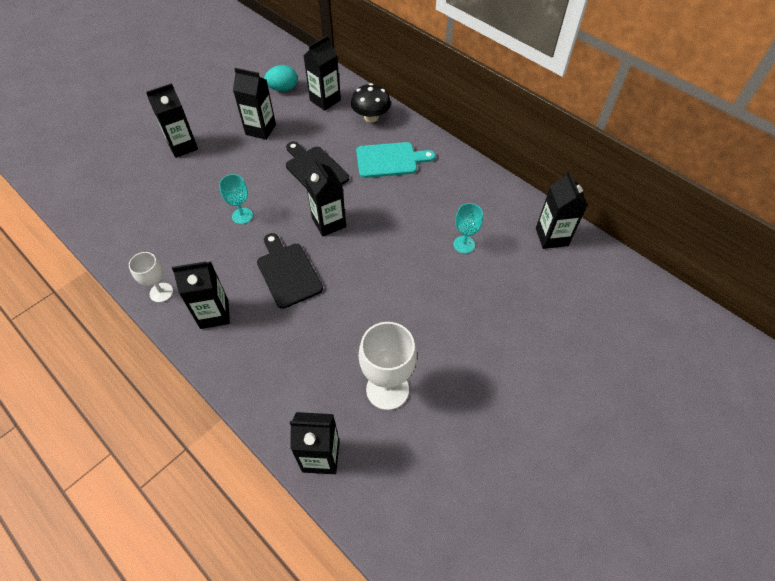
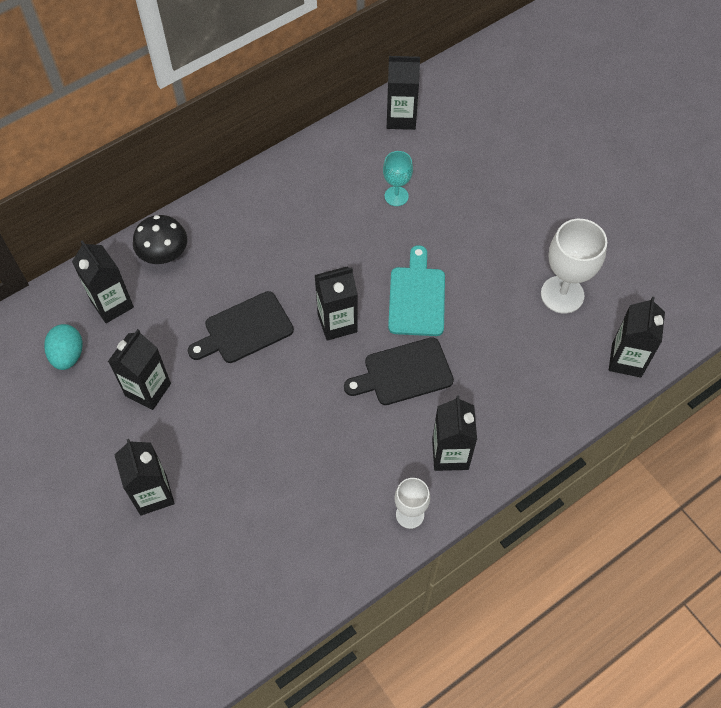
camera: 80 degrees left, 5 degrees up
(242, 216) = (305, 419): turquoise goblet -> none
(390, 160) = (249, 245): turquoise cutting board -> turquoise cutting board (417, 297)

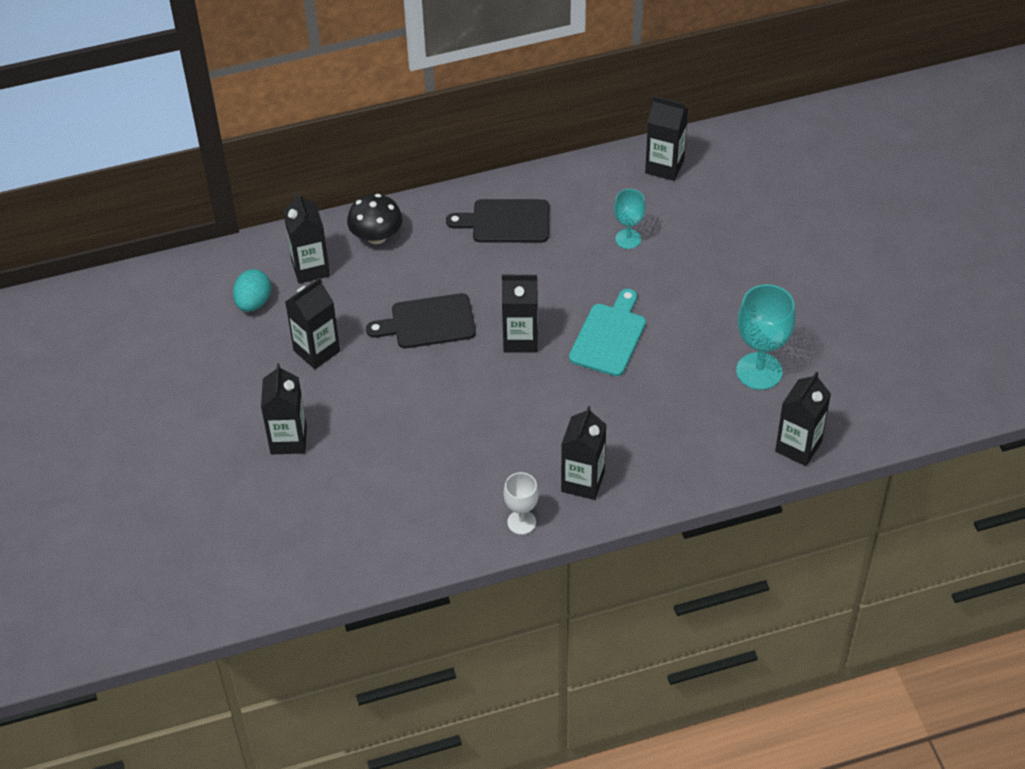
camera: 20 degrees right, 10 degrees down
(403, 372) = (567, 400): black cutting board -> black cutting board (506, 221)
(562, 294) = (759, 371): white goblet -> turquoise goblet

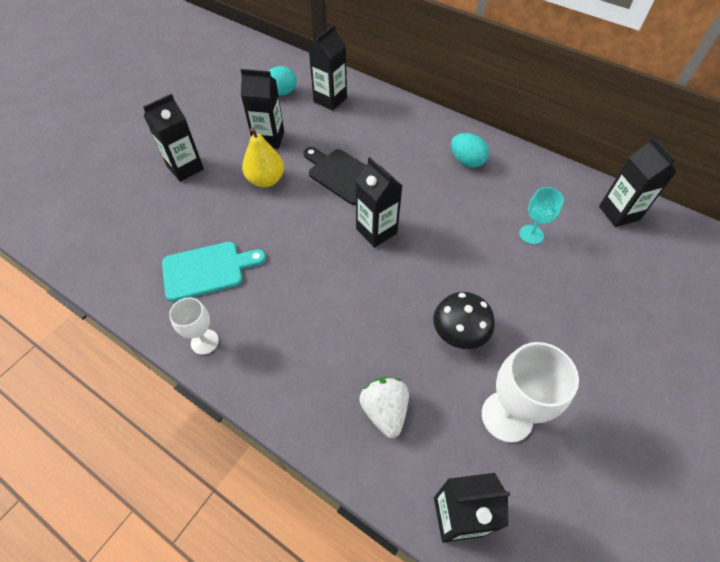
camera: 50 degrees right, 5 degrees up
(374, 384) = (266, 180): none -> yellow pear
(376, 236) = (385, 111): black mushroom -> black mushroom (459, 333)
(506, 221) = (466, 161): black cutting board -> turquoise egg
(583, 482) = (276, 358): black carton -> none
(609, 336) = (432, 282): turquoise cutting board -> turquoise cutting board (207, 270)
(690, 439) = (385, 410): none -> white strawberry
(759, 371) = (507, 416): turquoise goblet -> white goblet

